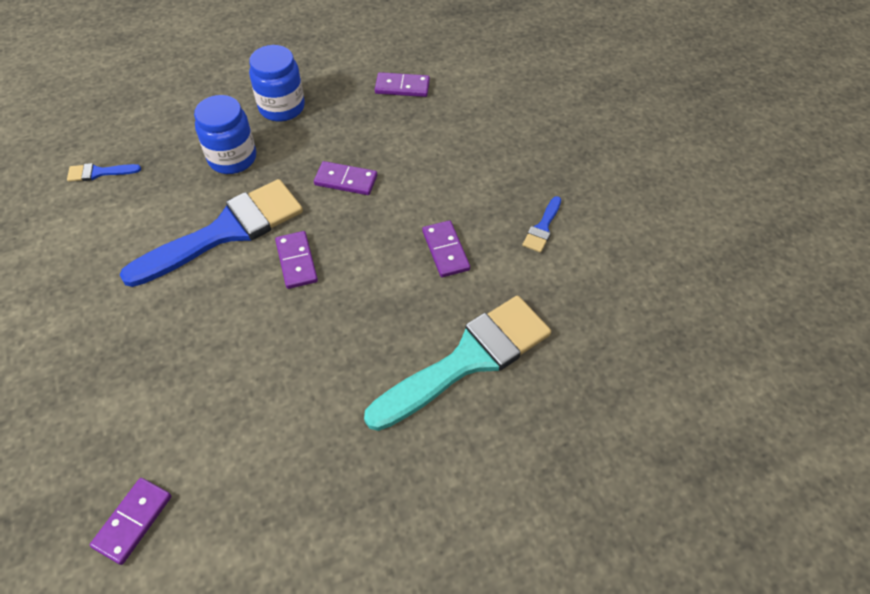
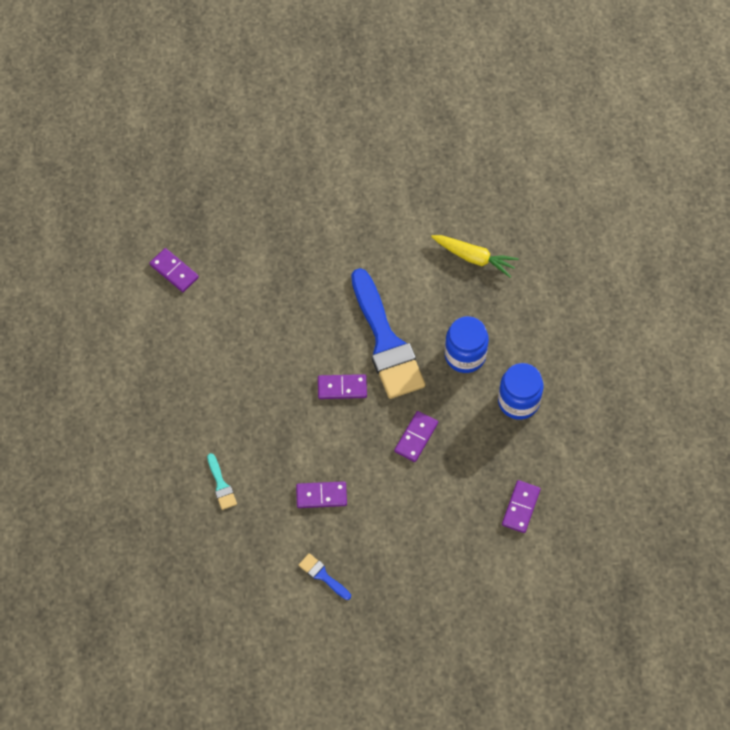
camera: 105 degrees right, 10 degrees up
(99, 172) = (474, 257): blue brush -> yellow carrot
(467, 360) = (221, 485): turquoise brush -> turquoise brush, size x0.41

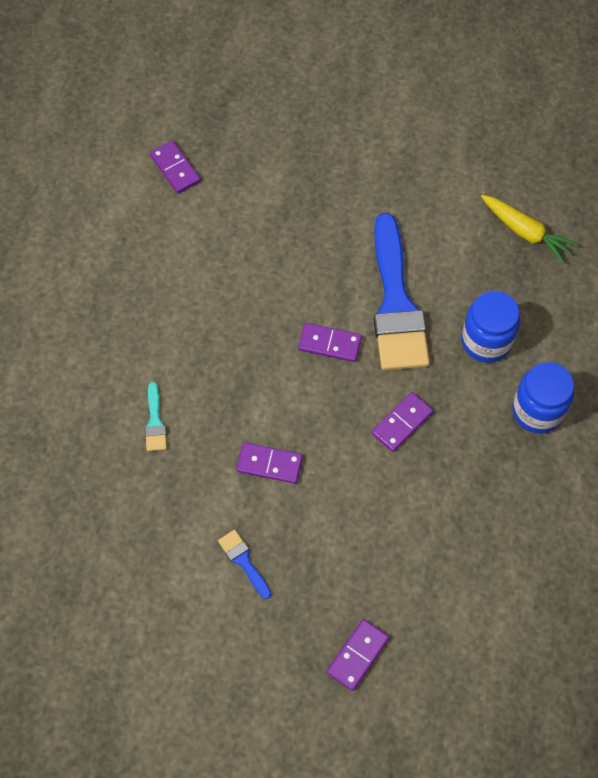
camera: 15 degrees right, 0 degrees up
(520, 507) = (508, 539): purple domino -> purple domino (357, 655)

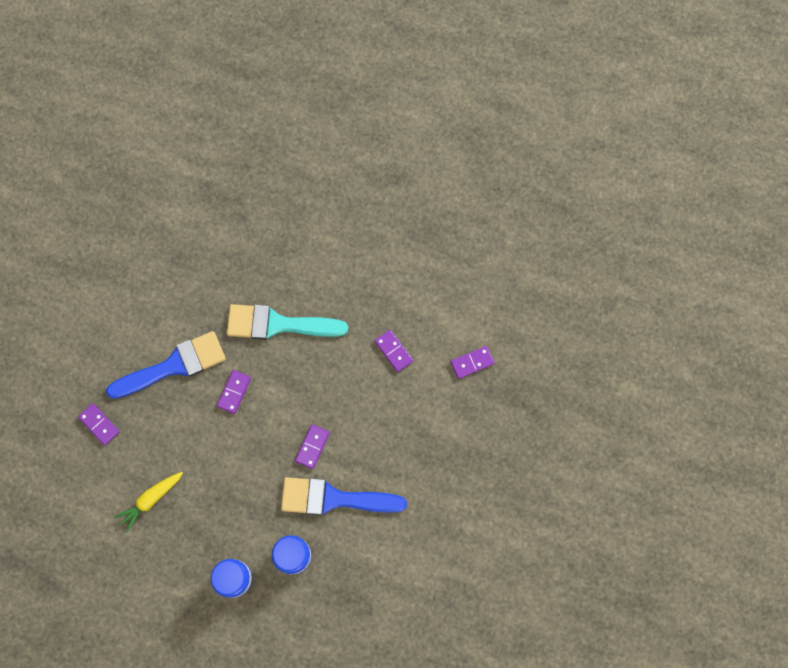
camera: 100 degrees right, 10 degrees up
(155, 422) = (278, 324): turquoise brush -> turquoise brush, size x2.47
(243, 561) = (173, 366): blue brush -> blue brush, size x2.47
(402, 423) = (244, 484): purple domino -> purple domino (393, 351)
(526, 232) = (375, 607): yellow carrot -> yellow carrot (150, 500)

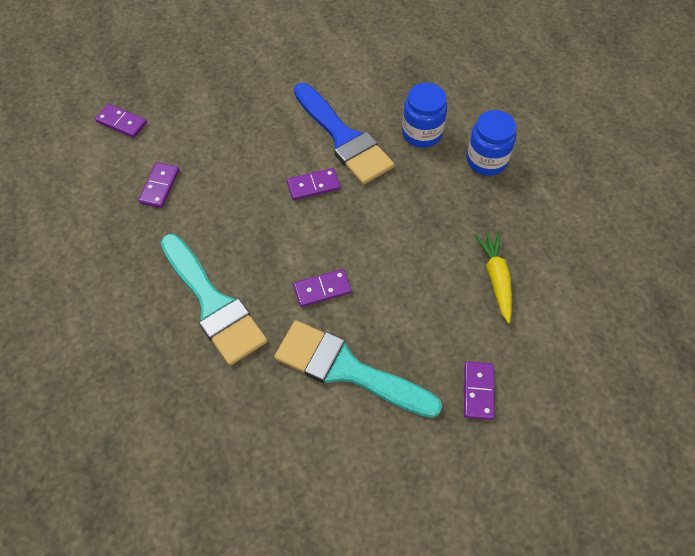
camera: 130 degrees left, 15 degrees down
(150, 500) = (496, 278): yellow carrot -> yellow carrot turned 105 degrees counterclockwise
(173, 366) = (347, 369): blue brush -> turquoise brush

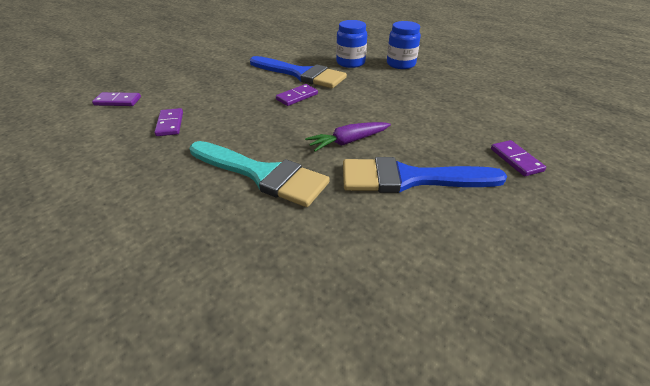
camera: 25 degrees left, 20 degrees down
(322, 289) = (348, 142): purple domino -> purple carrot
(347, 369) = (410, 178): turquoise brush -> blue brush
(496, 278) = (462, 106): yellow carrot -> none

